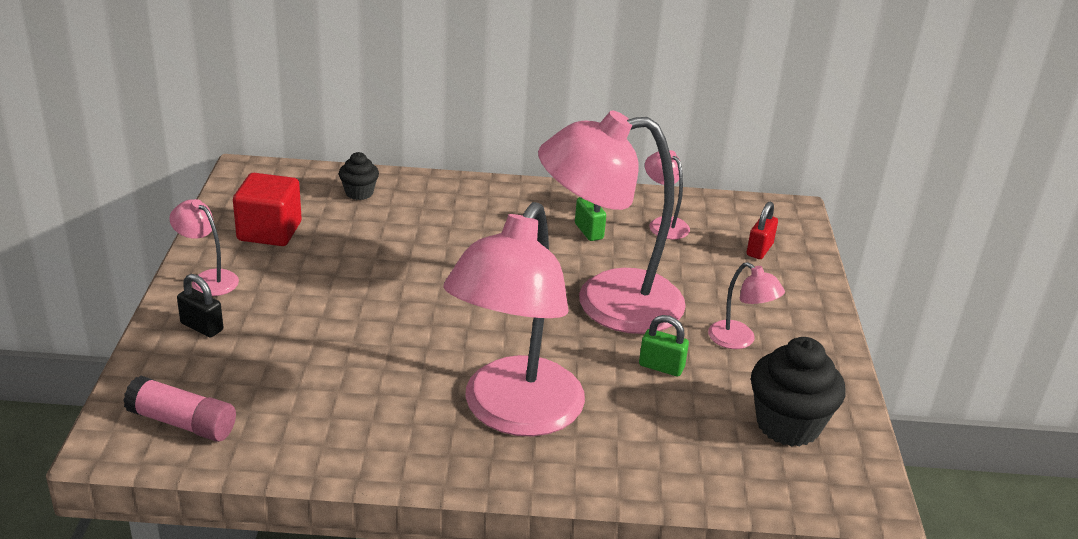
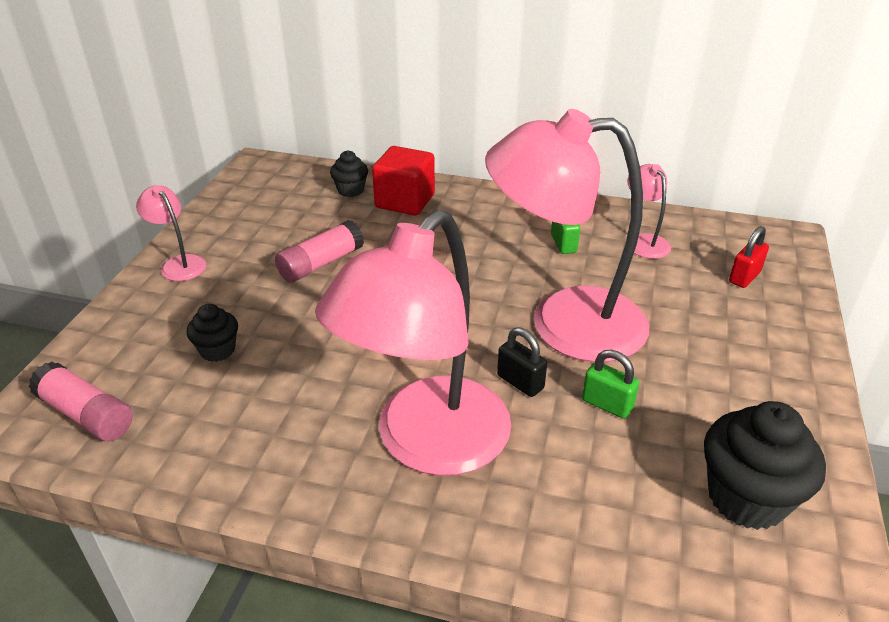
camera: 15 degrees right, 5 degrees up
(202, 327) = (152, 312): black padlock -> black padlock (520, 382)
(269, 231) = (254, 221): red cube -> red cube (405, 201)
(286, 355) = (217, 350): none -> black cupcake
(356, 268) = (321, 263): none -> pink glue stick
(739, 340) = (704, 381): pink lamp -> none

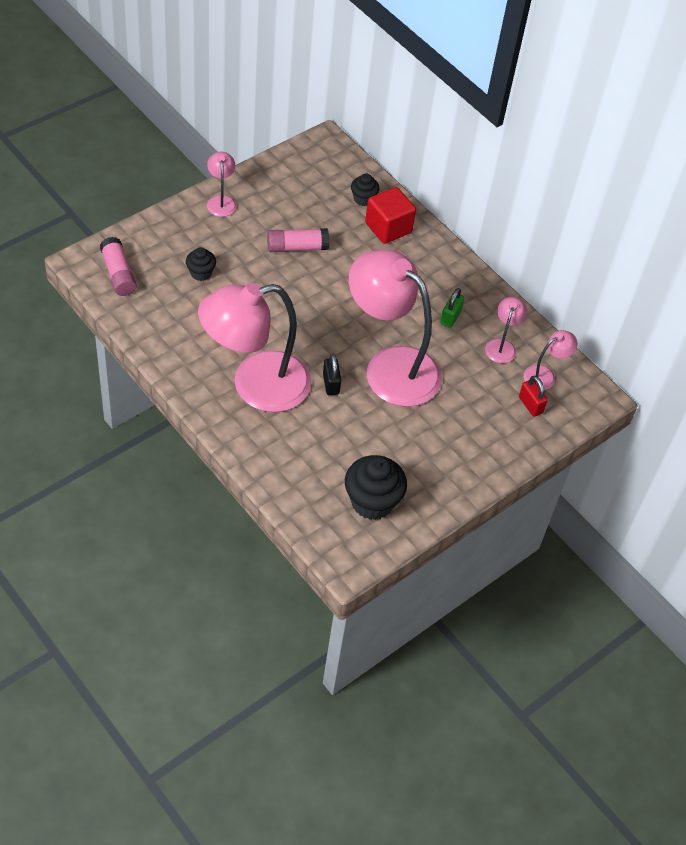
camera: 30 degrees right, 15 degrees up
(607, 404) = (360, 422): green padlock -> none
(717, 244) = (545, 375): none -> pink lamp
(744, 277) = (530, 405): red padlock -> red padlock turned 75 degrees clockwise

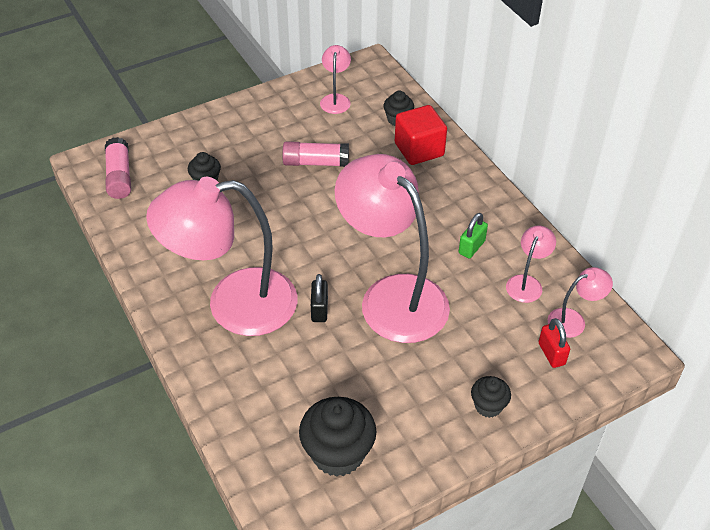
camera: 15 degrees right, 5 degrees down
(221, 201) = (247, 113): pink lamp -> pink lamp (335, 99)
(486, 452) = (488, 406): none -> black cupcake

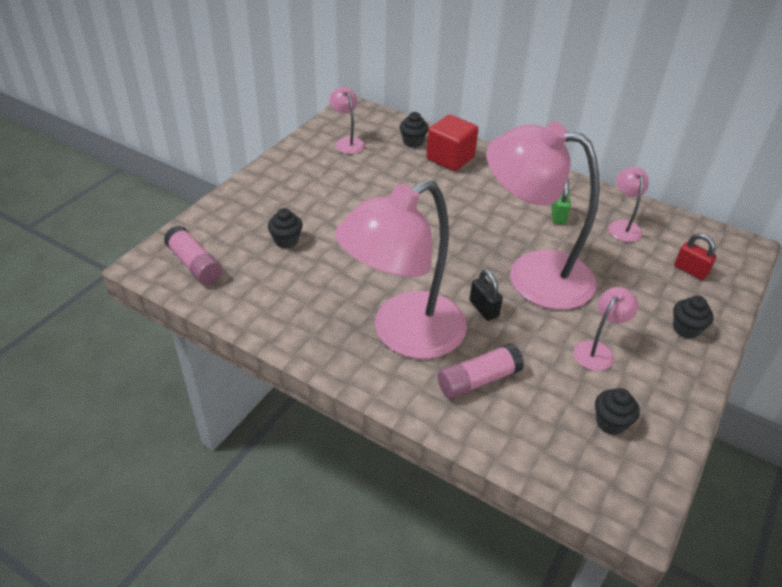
camera: 30 degrees left, 5 degrees down
(315, 162) = (373, 194): pink glue stick -> pink glue stick (478, 380)
(338, 453) = (610, 423): black cupcake -> black cupcake, size x0.55
(573, 320) = (681, 240): pink lamp -> pink lamp (598, 350)

